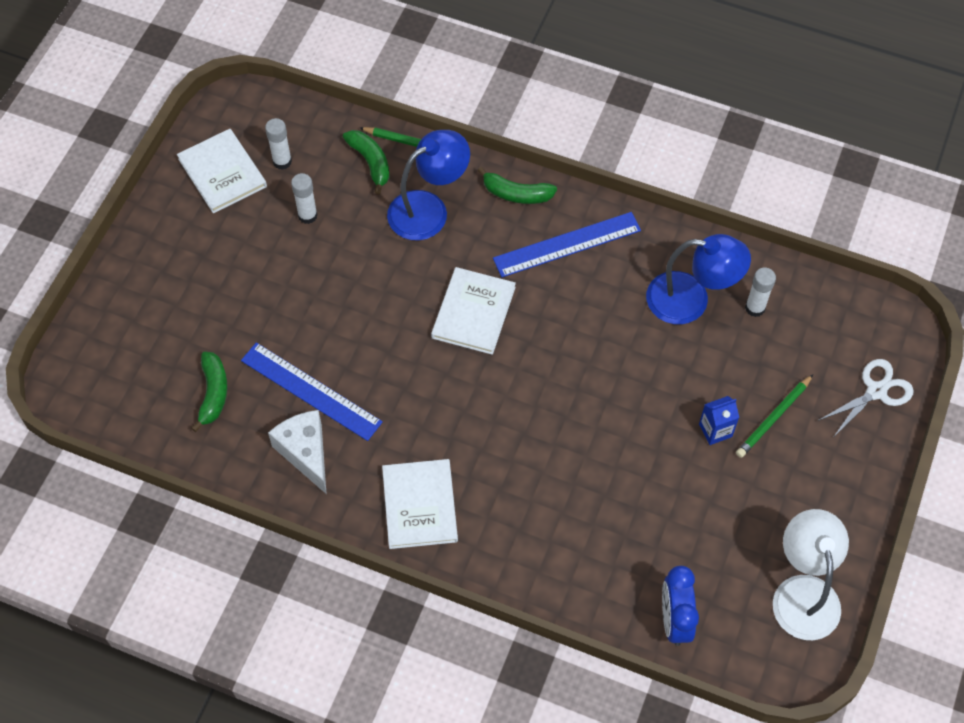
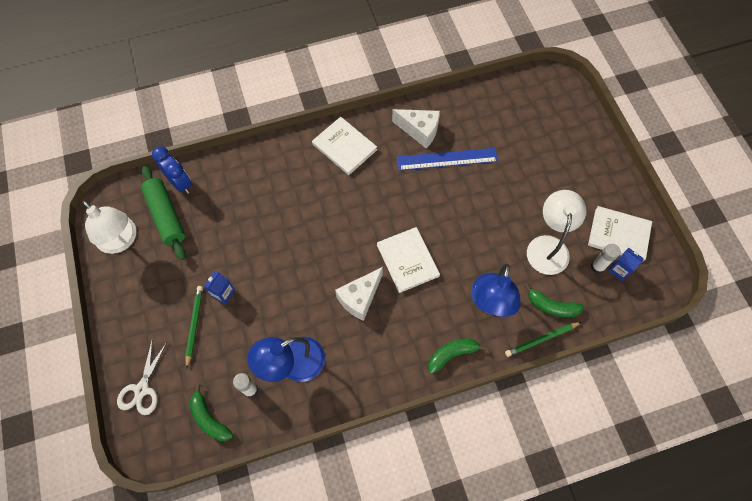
camera: 140 degrees right, 5 degrees up
(213, 393) = (490, 125): green banana -> green banana (209, 418)
(264, 143) = (619, 270): none -> blue carton
(307, 215) = (548, 246): white glue stick -> white lamp
(563, 313) = (360, 298): none -> white cheese
(567, 244) = (393, 344): blue ruler -> none
(723, 584) = (166, 216): none -> green rolling pin

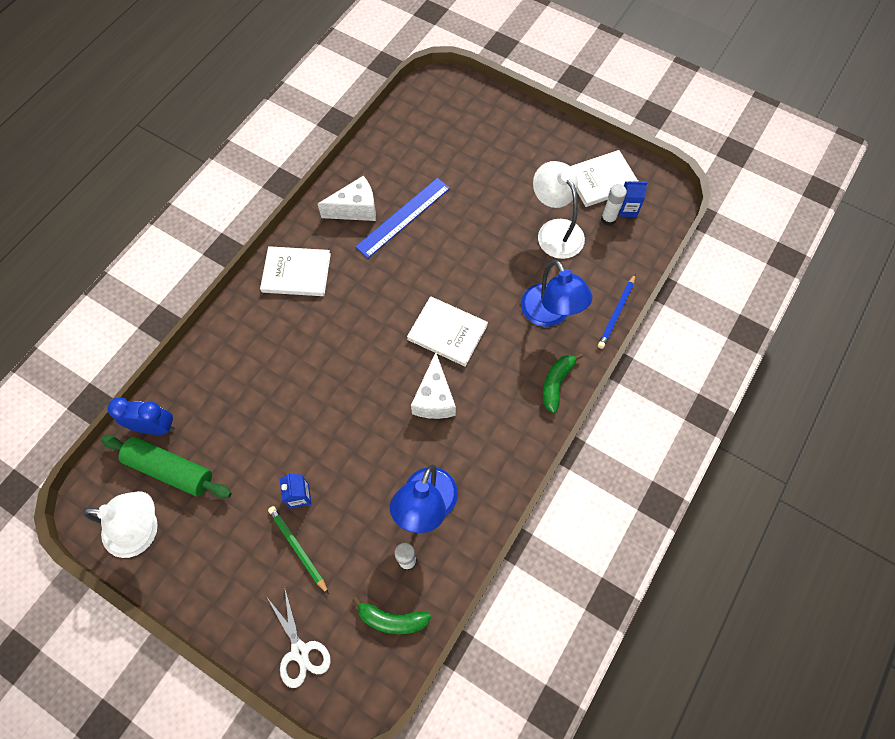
camera: 40 degrees left, 0 degrees up
(541, 339) = (616, 313): green pencil -> blue pencil
(551, 306) = (600, 279): green banana -> none

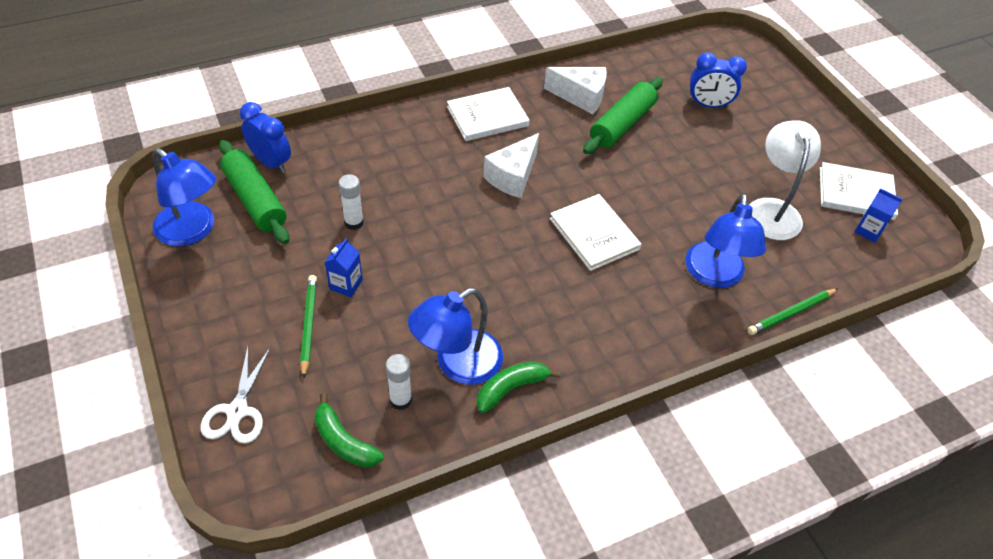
camera: 30 degrees right, 15 degrees down
(142, 531) = (193, 231): white lamp -> blue lamp
(296, 273) = (487, 116): white book -> white book turned 60 degrees counterclockwise
(403, 217) = (621, 124): blue ruler -> green rolling pin
(434, 398) = (538, 280): white cheese -> white cheese (512, 177)
(454, 159) = (708, 105): none -> blue clock
(556, 383) = (677, 338): green banana -> green banana (511, 388)
(608, 219) = (840, 229): white glue stick -> white glue stick (354, 223)
(616, 313) = (791, 313): blue pencil -> green pencil

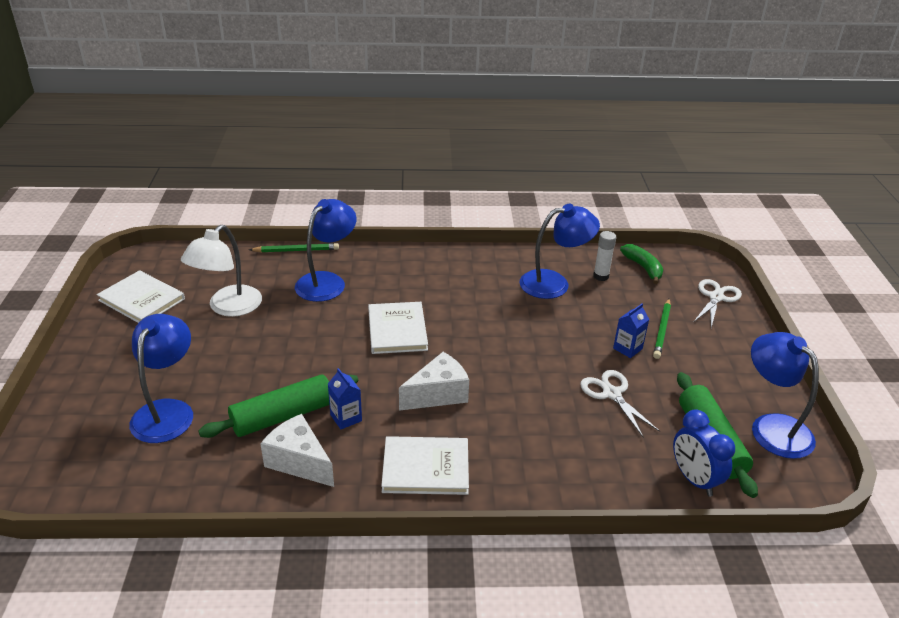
camera: 155 degrees left, 15 degrees down
(354, 223) = (611, 394): white glue stick -> white scissors
(511, 388) = (522, 264): green banana -> none
(708, 105) = (167, 411): blue clock -> blue lamp
(868, 231) = (172, 275): blue carton -> blue carton (346, 418)

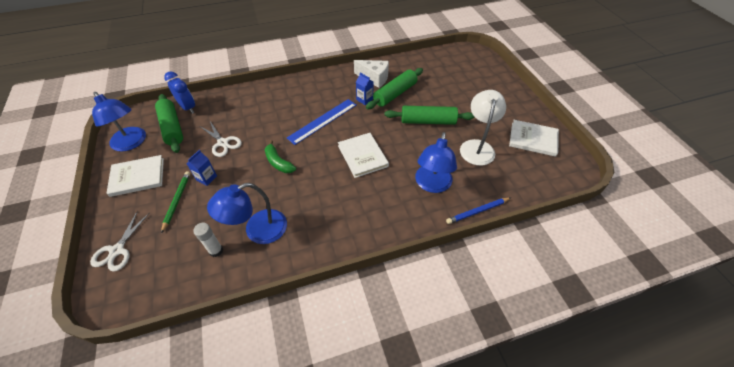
camera: 165 degrees right, 15 degrees up
(167, 411) = (449, 85): blue lamp -> none
(266, 356) = (428, 121): none -> green rolling pin
(296, 250) = (477, 211): green pencil -> blue pencil
(425, 468) = (317, 87): white book -> white book (137, 177)
(438, 394) = (322, 121): white cheese -> blue ruler
(643, 268) = (173, 274): green banana -> green banana (278, 162)

